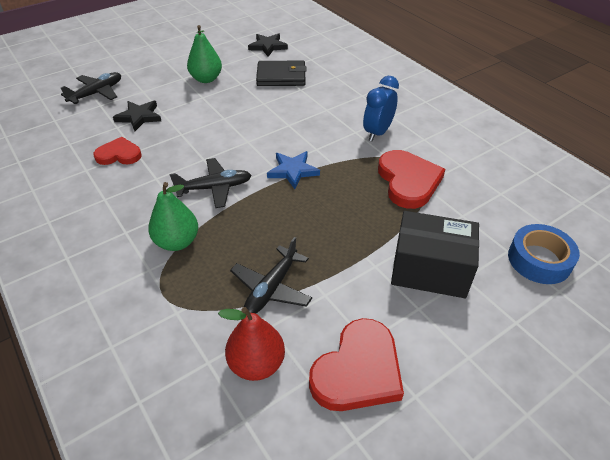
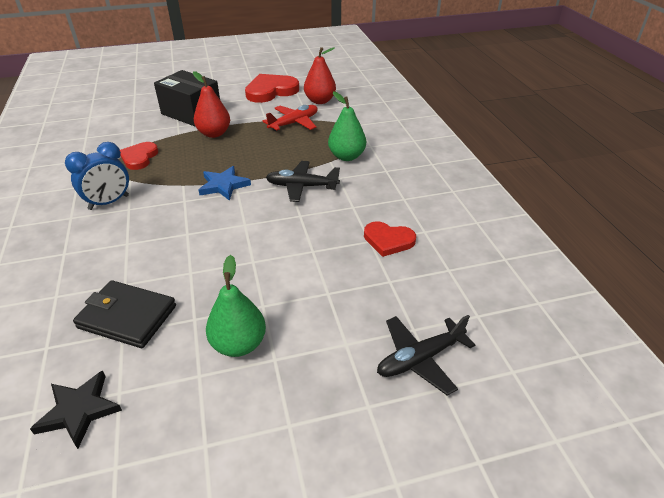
camera: 160 degrees left, 5 degrees down
(139, 117) = (358, 290): black star -> none
(271, 288) = (294, 123): black plane -> red plane
(363, 238) = (214, 133): none -> red pear
(408, 181) = (139, 157): red heart -> red heart, size x0.63
(539, 260) = (123, 105): blue tape -> none

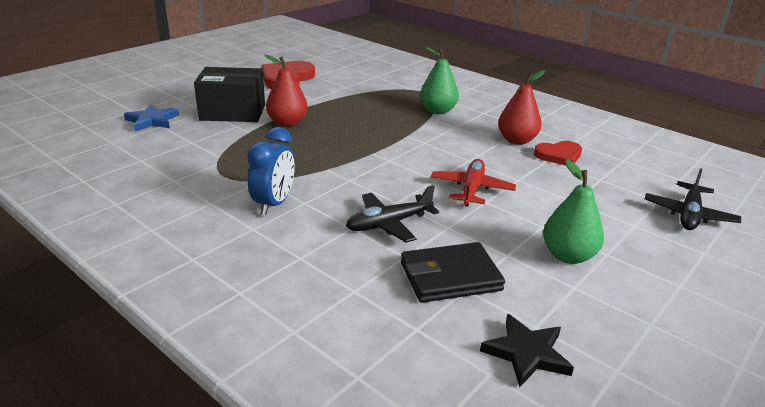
camera: 35 degrees left, 10 degrees down
(139, 157) = (240, 160): red heart -> none
(223, 185) = (367, 158): blue star -> blue star (152, 121)
(294, 123) = (352, 98): red plane -> red plane (471, 189)
(301, 186) = (436, 140): black plane -> black plane (389, 224)
(320, 101) = (347, 77): red pear -> red pear (517, 140)

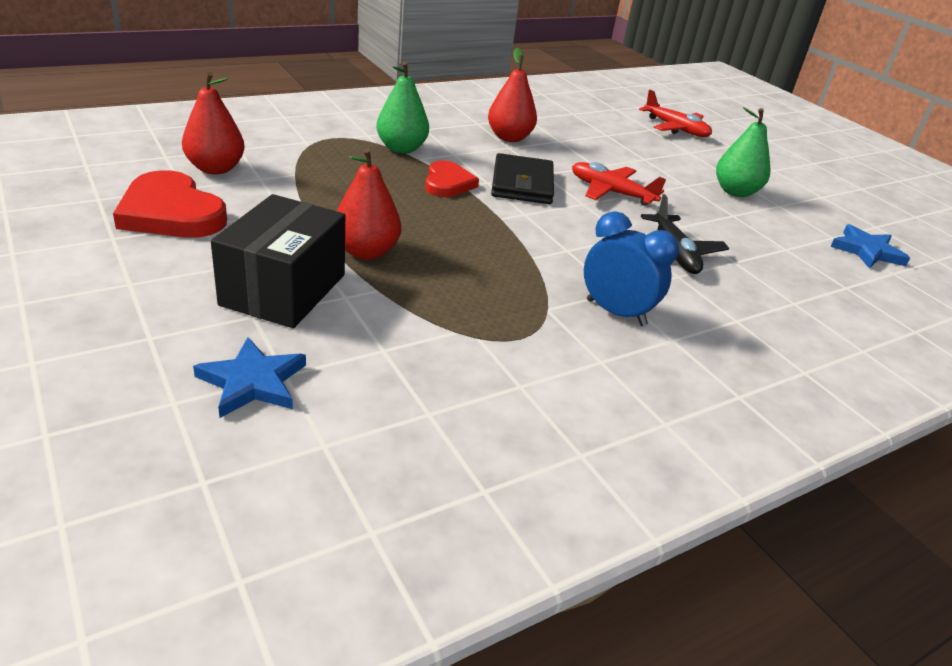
camera: 75 degrees left, 5 degrees up
(344, 77) = (215, 169): none -> red pear
(450, 276) = (768, 250): black wallet -> black wallet (522, 184)
(526, 353) = (867, 251): black star -> blue star
(559, 155) = (553, 133): red heart -> red heart (448, 183)
(689, 215) = (676, 129): black plane -> red plane

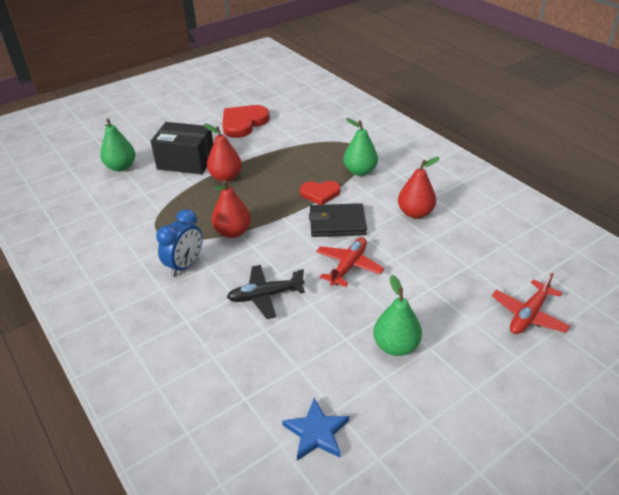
camera: 90 degrees right, 5 degrees up
(215, 169) = (294, 123): red pear -> red pear (233, 232)
(253, 382) = (121, 167): blue star -> green pear

